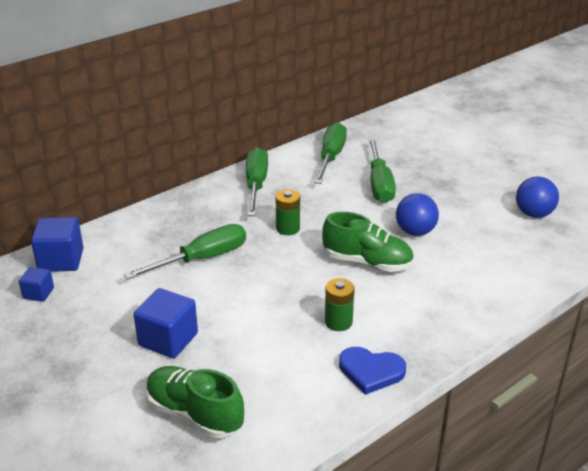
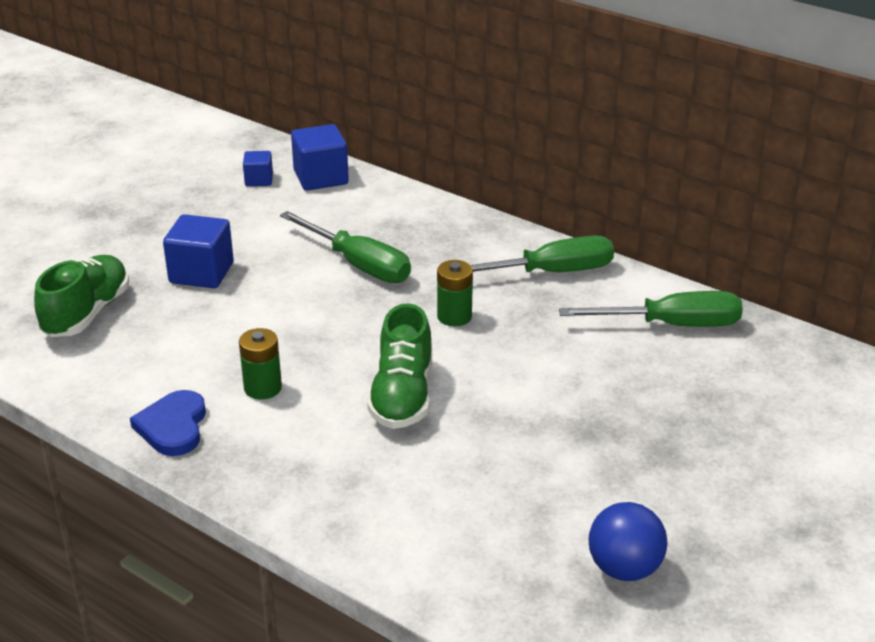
camera: 75 degrees right, 0 degrees up
(379, 184) = (621, 382): green screwdriver -> none
(415, 231) = (501, 433): blue ball -> none

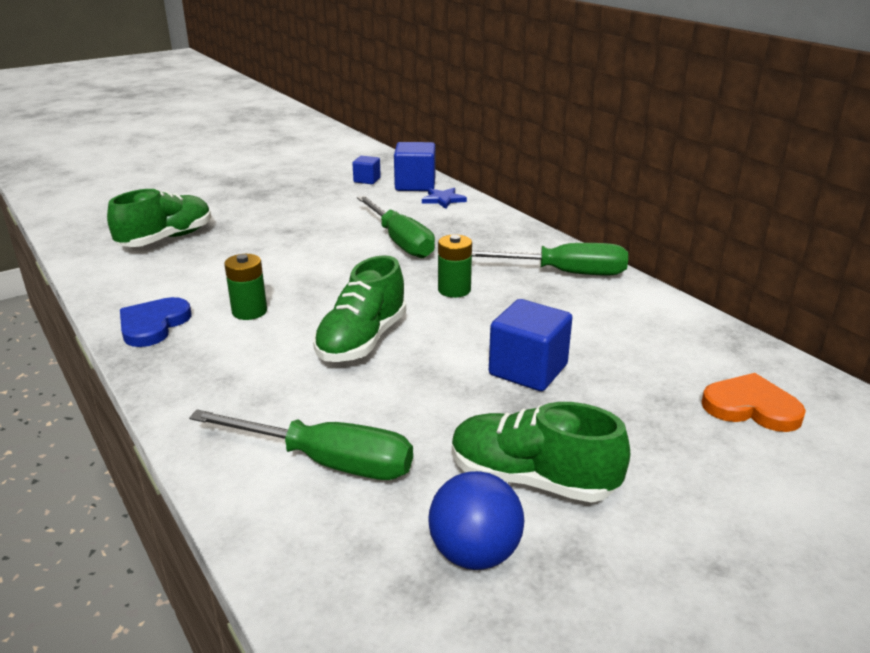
camera: 20 degrees right, 5 degrees down
(201, 273) = (273, 228): blue cube -> blue cube (528, 370)
(367, 195) = (443, 200): none -> blue star
(634, 496) = (531, 479): none -> green shoe
(671, 325) = (660, 332): green screwdriver -> green screwdriver (327, 462)
(776, 386) = (751, 407): none -> orange heart

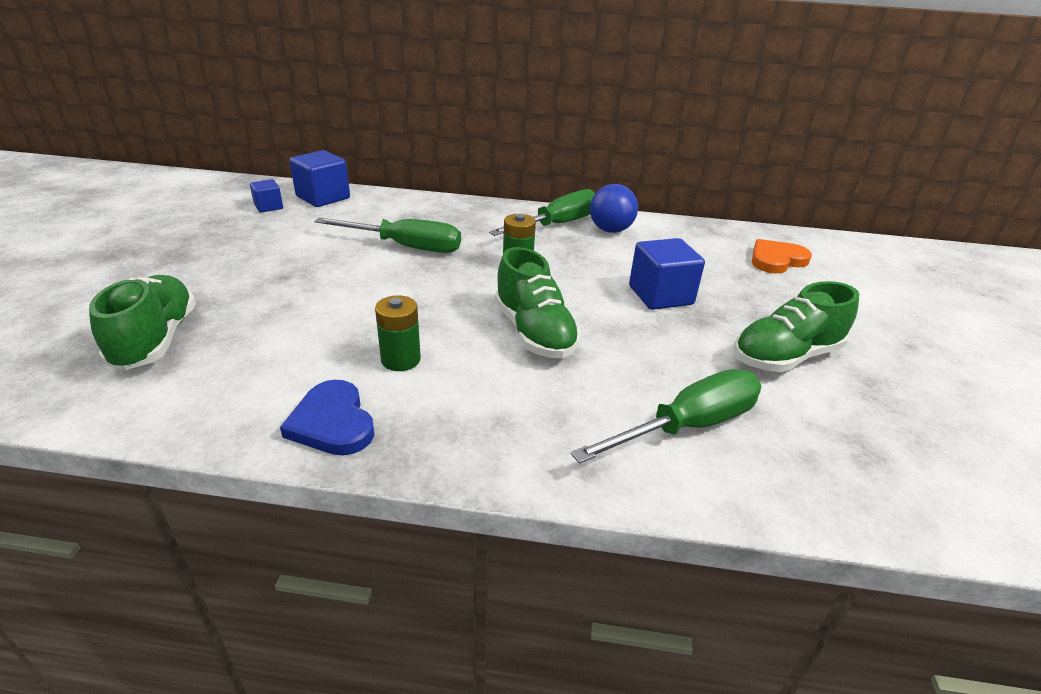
camera: 50 degrees left, 5 degrees up
(443, 200) = (372, 202): blue star -> none
(474, 553) = (847, 415): blue ball -> blue ball (610, 230)

